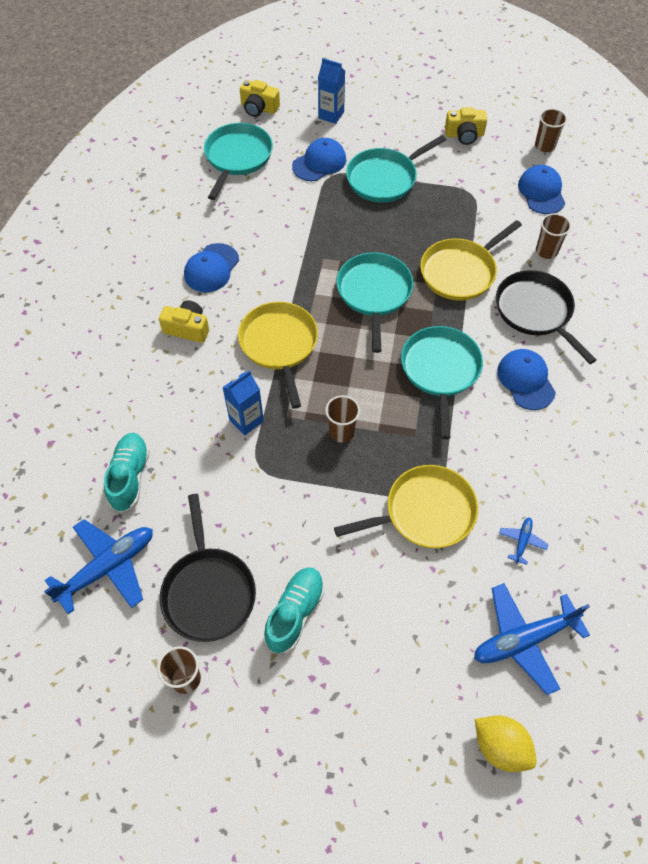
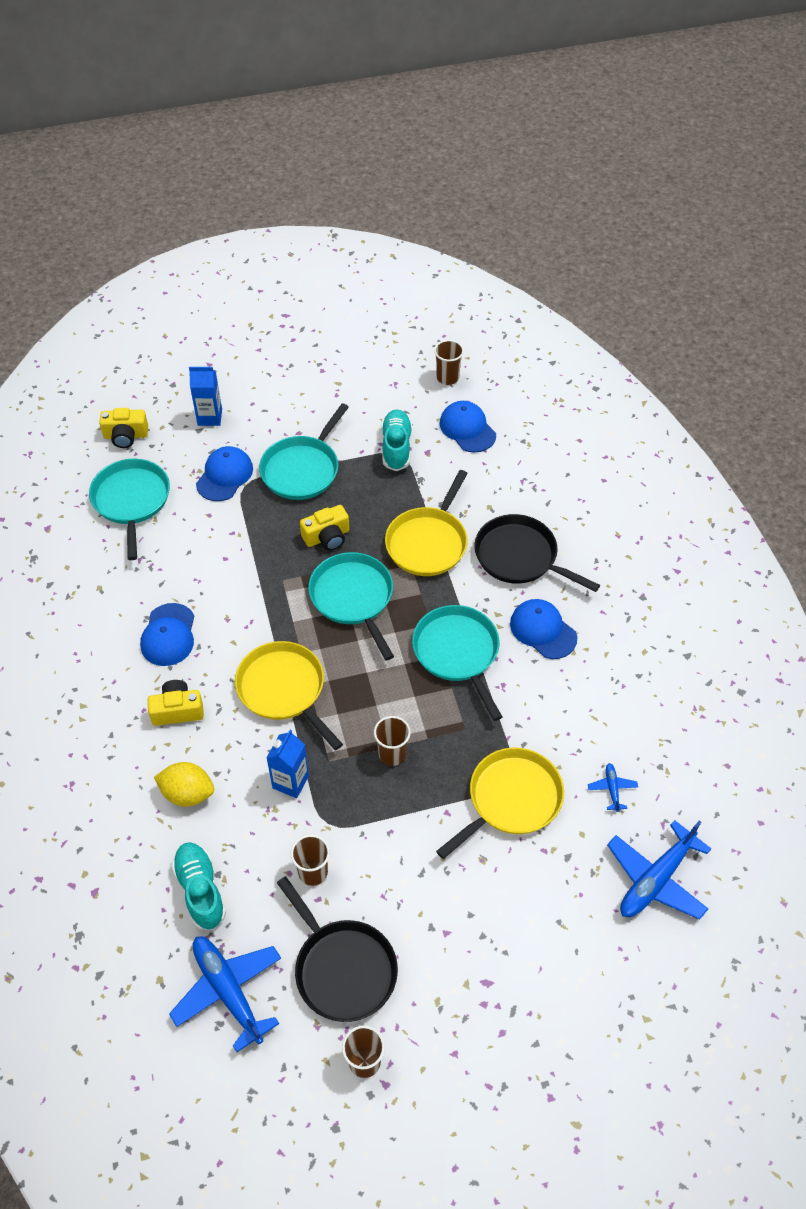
camera: 25 degrees left, 5 degrees down
(108, 567) = (228, 991): blue plane -> blue plane turned 60 degrees counterclockwise
(295, 613) = (437, 951): turquoise shoe -> turquoise shoe (396, 447)
(464, 135) = (361, 393): yellow camera -> yellow camera (327, 537)
(500, 746) = (681, 985): yellow lemon -> yellow lemon (187, 793)
(546, 251) = (501, 490): brown cup -> brown cup (313, 872)

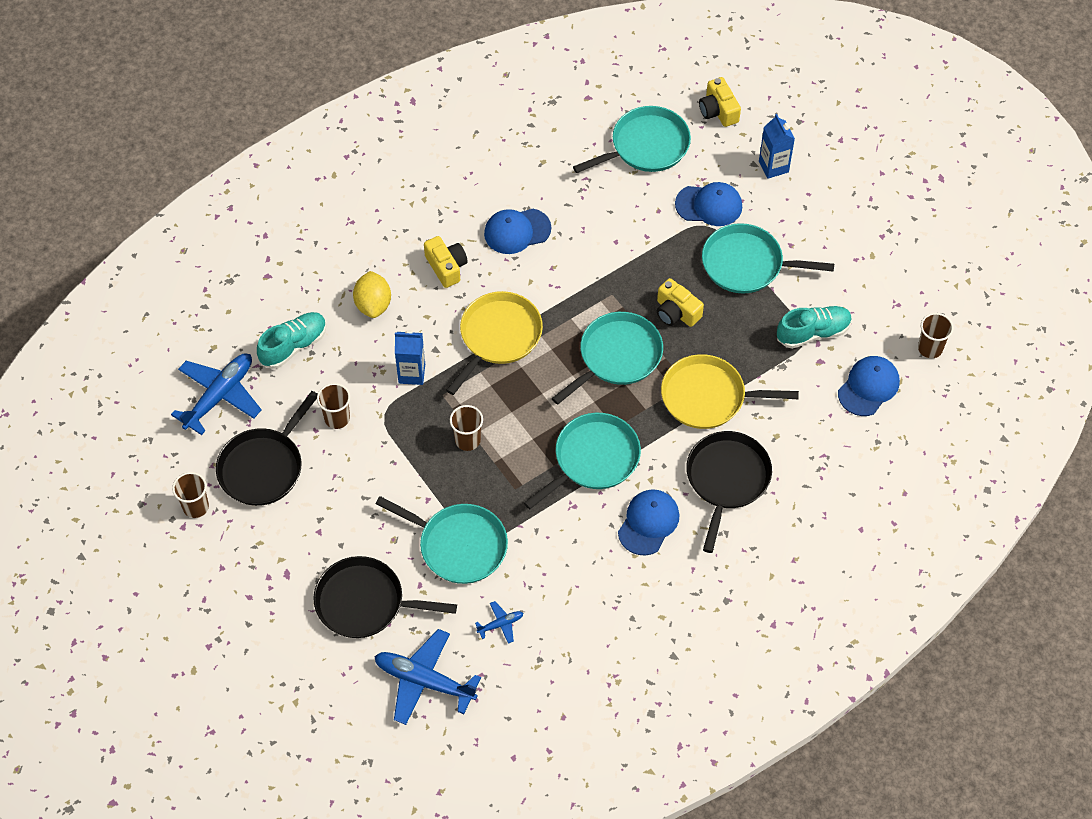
camera: 70 degrees right, 5 degrees up
(511, 799) = (459, 545): yellow pan -> turquoise pan
(547, 911) = (364, 602): none -> black pan

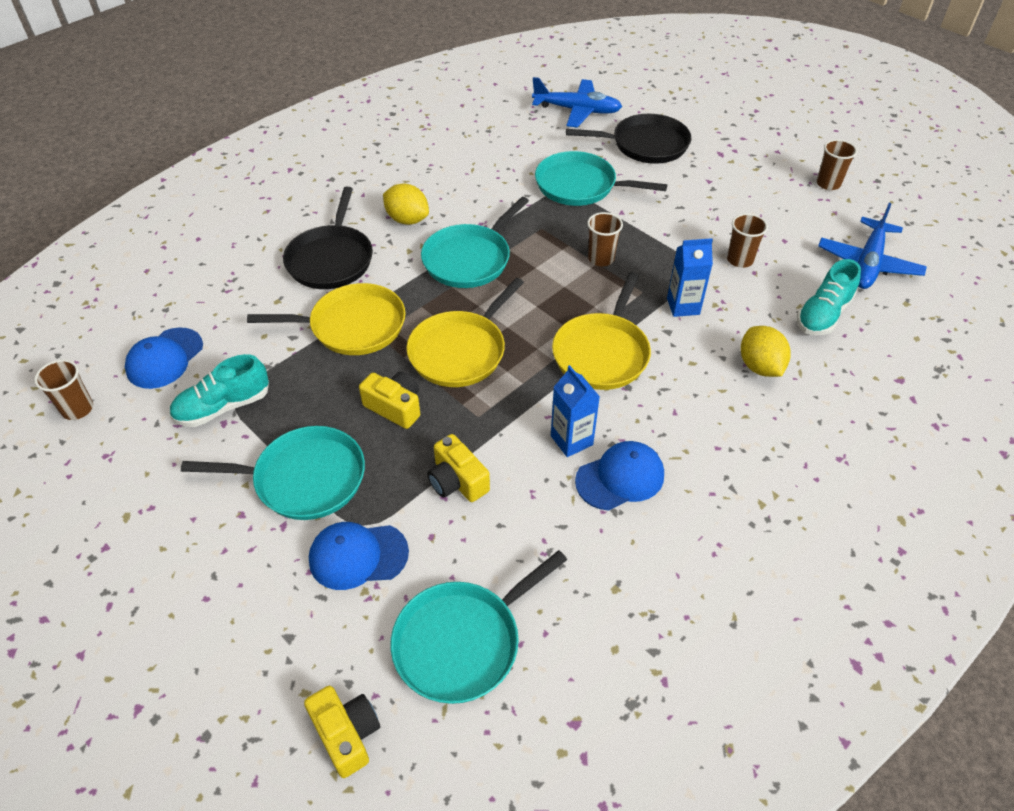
camera: 170 degrees right, 10 degrees down
(263, 467) = (787, 216): black pan -> none
(446, 267) = (693, 420): yellow camera -> yellow camera (457, 481)
(501, 624) = (526, 145): blue plane -> none
(617, 356) = (460, 351): turquoise pan -> yellow pan
(648, 523) = (407, 219): blue cap -> yellow lemon
(773, 166) = (256, 637): blue carton -> blue carton (571, 440)

